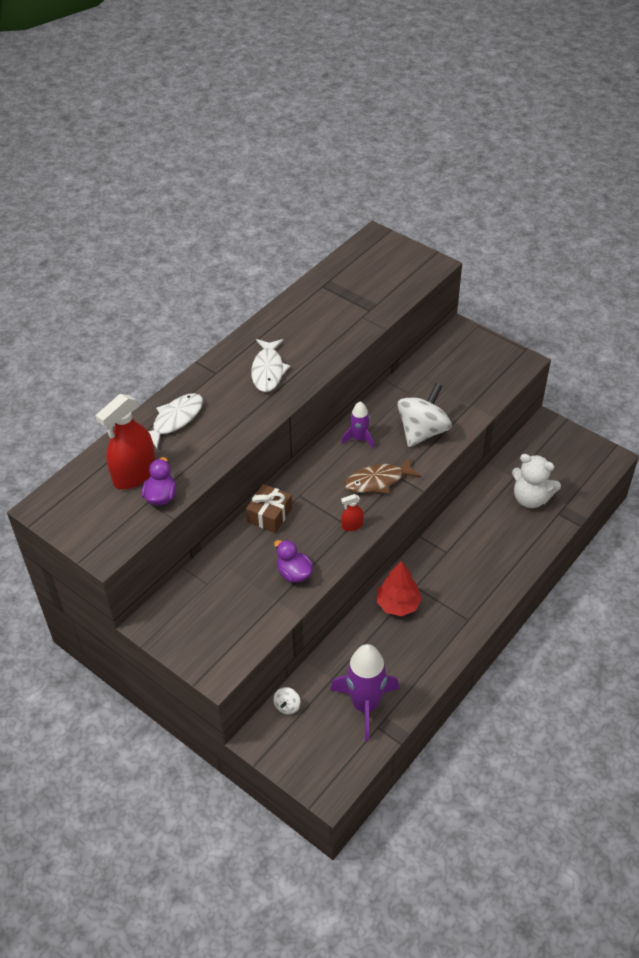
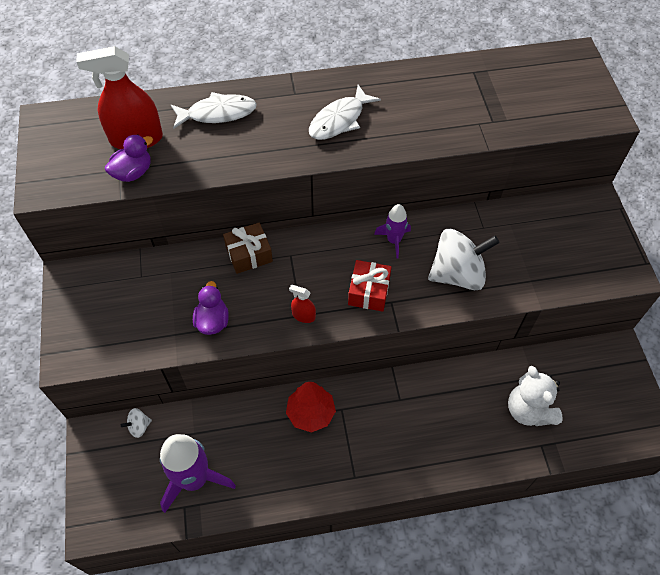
camera: 40 degrees right, 10 degrees up
(378, 481) = (369, 291): brown fish -> red gift

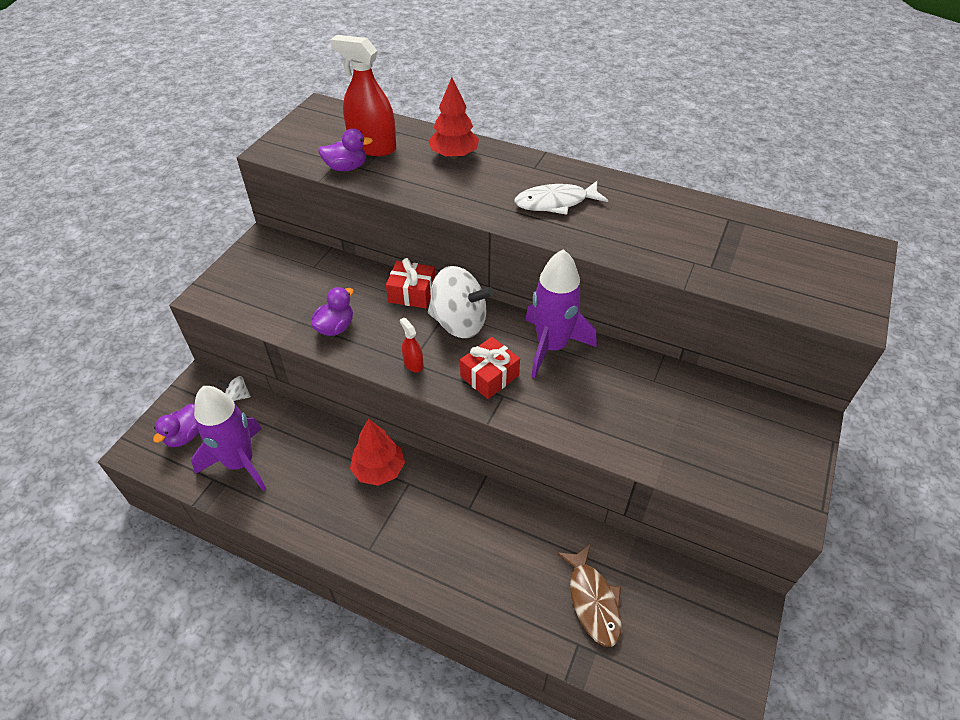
camera: 35 degrees right, 10 degrees down
(124, 488) = (185, 435): none -> purple duck
(217, 113) = (454, 155): white fish -> red tree
(249, 254) = (412, 293): brown gift -> red gift
(394, 240) = (551, 346): purple rocket -> purple rocket, size x1.87
(457, 274) = (590, 407): white spinning top -> white spinning top (459, 323)
(529, 410) = (592, 601): white teddy bear -> brown fish

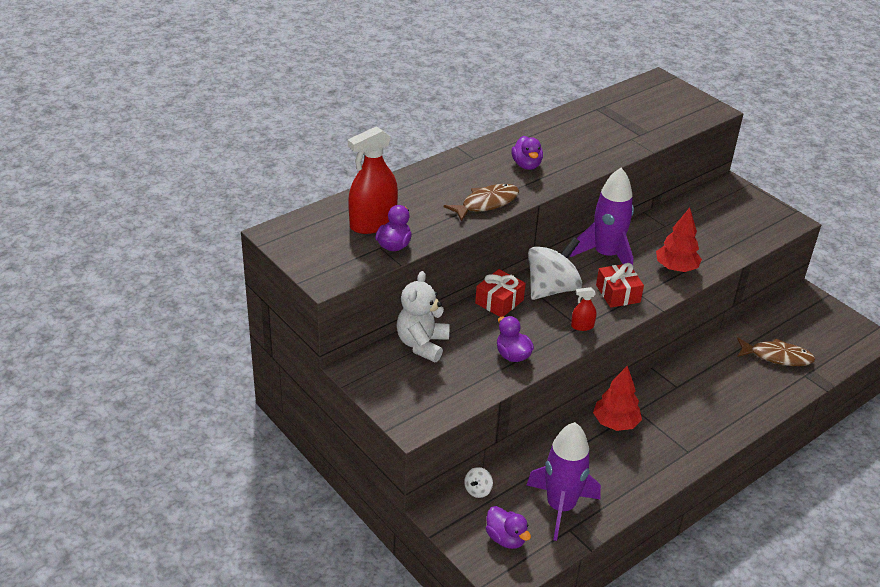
camera: 65 degrees left, 10 degrees down
(317, 266) = (422, 344): none -> white teddy bear
(454, 155) = (424, 188): red tree -> red tree (676, 268)
(460, 198) = (486, 203): none -> brown fish
(555, 202) = (526, 165): white fish -> purple duck

